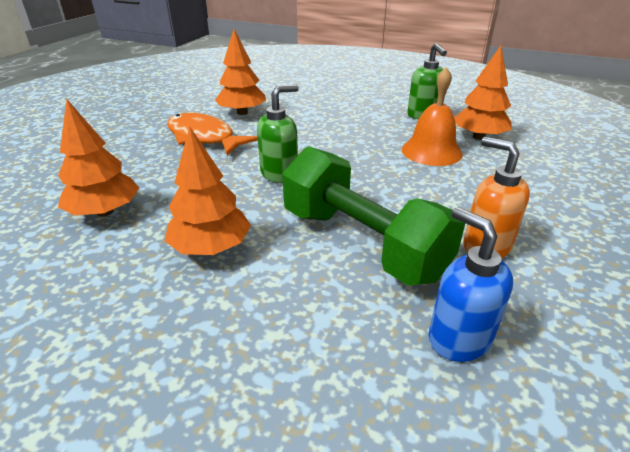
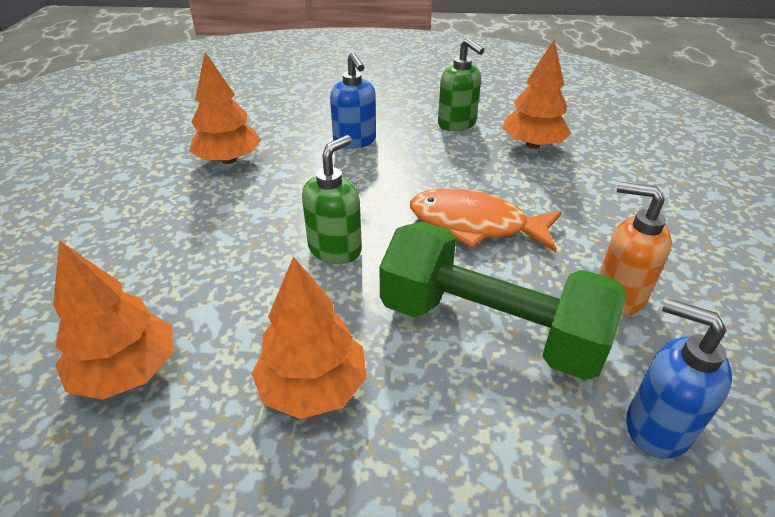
camera: 20 degrees left, 5 degrees up
(204, 138) = (199, 212): orange fish -> orange fish (475, 225)
(337, 115) = (355, 141): none -> blue soap dispenser
(431, 151) = (494, 176): orange bell -> none

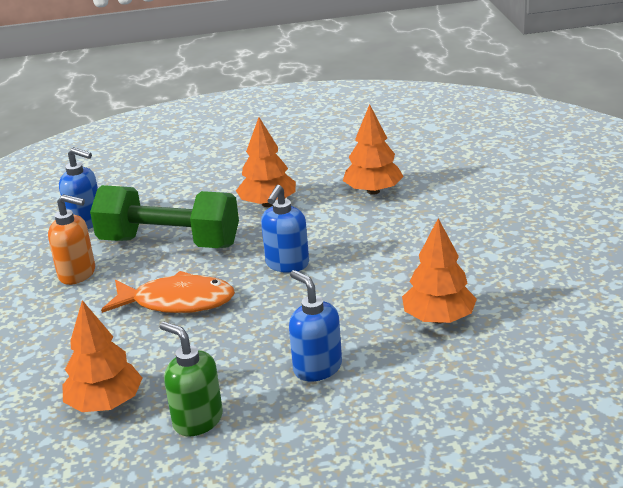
camera: 170 degrees right, 10 degrees down
(335, 249) = (287, 264): green soap dispenser -> blue soap dispenser

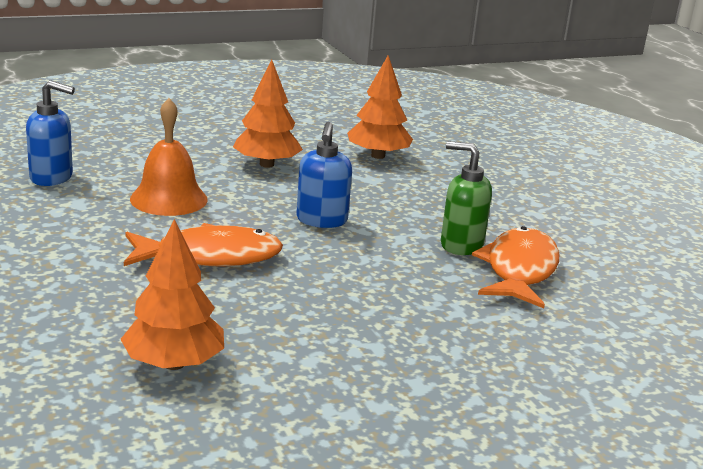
camera: 20 degrees left, 5 degrees down
(77, 274) = (67, 229): orange soap dispenser -> none
(169, 243) = (169, 199): green dumbbell -> orange bell
(197, 420) = (302, 377): green soap dispenser -> green soap dispenser (461, 245)
(317, 368) = (415, 319): blue soap dispenser -> none
(438, 318) = (519, 270): orange tree -> orange fish

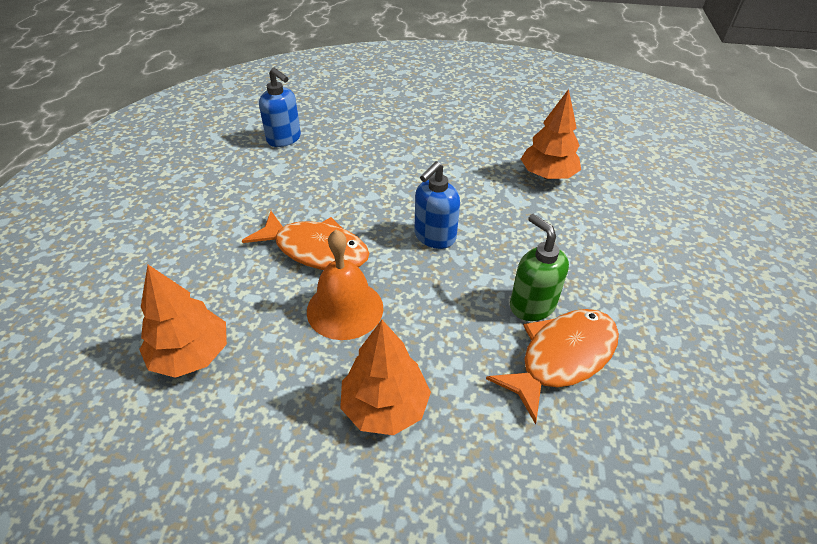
camera: 35 degrees right, 20 degrees up
(169, 199) = (341, 180): orange bell -> orange bell (345, 309)
(266, 164) = (445, 162): orange tree -> orange tree (385, 406)

